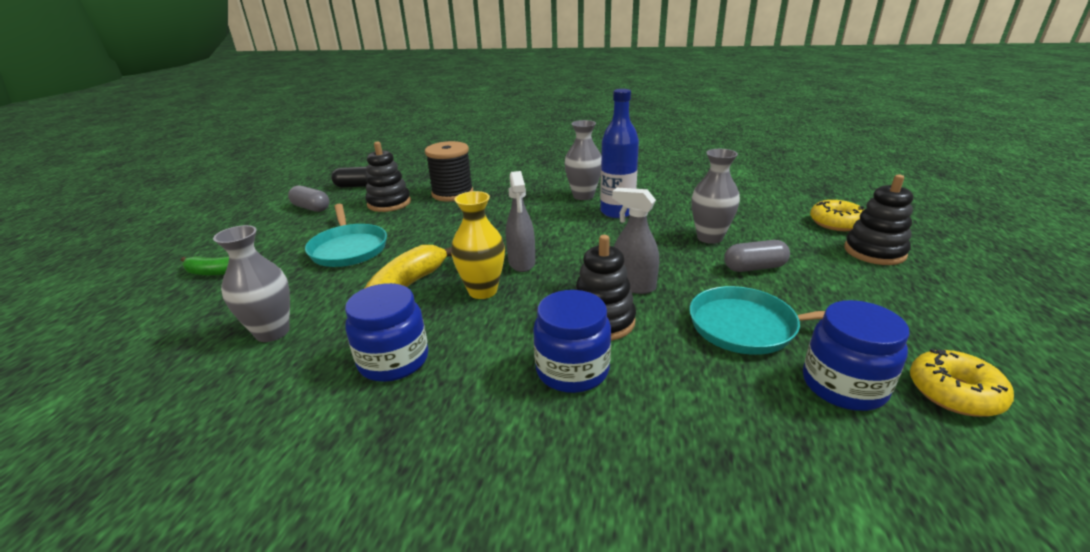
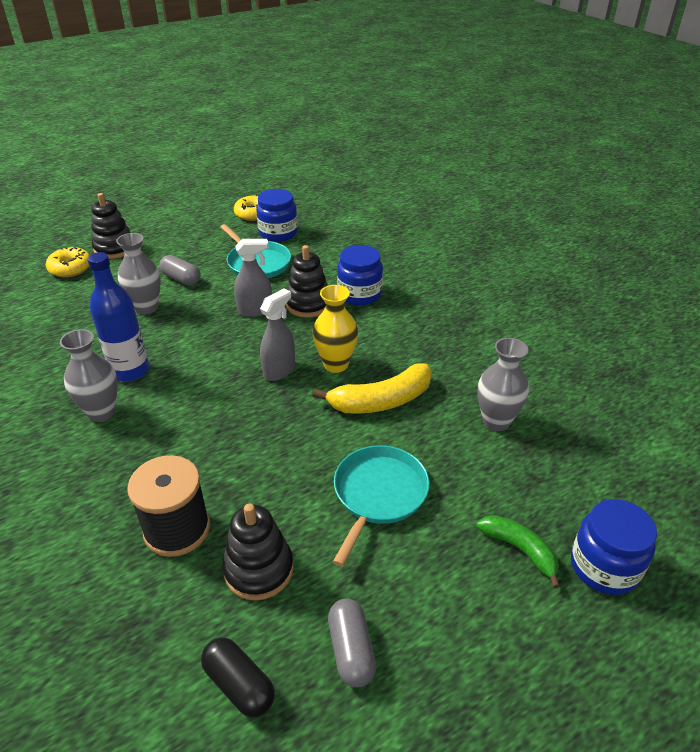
camera: 135 degrees left, 10 degrees up
(393, 360) = (435, 351): blue jar -> blue jar (604, 566)
(633, 285) = (255, 310): grey spray bottle -> grey spray bottle turned 90 degrees counterclockwise

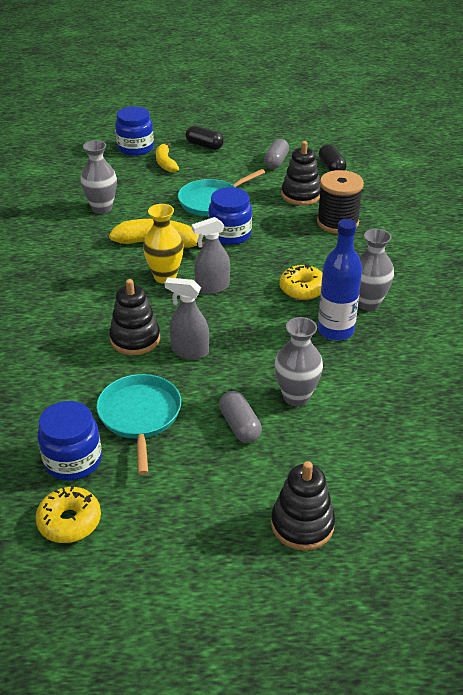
camera: 150 degrees left, 0 degrees up
(70, 268) = (371, 504): yellow donut -> yellow donut (302, 289)
(359, 294) = (78, 332): blue jar -> blue jar (230, 234)
(510, 636) = (204, 146): none -> black capsule
(520, 550) = (165, 163): green banana -> yellow banana

